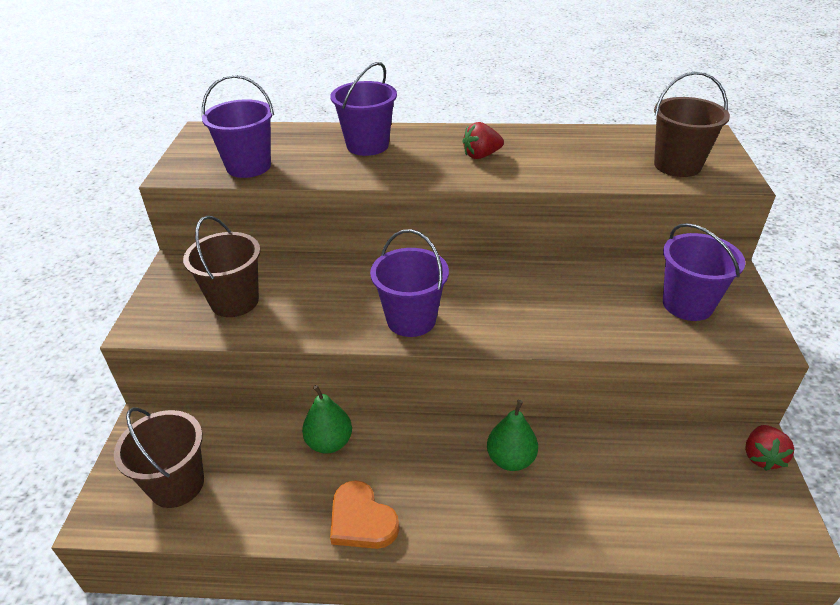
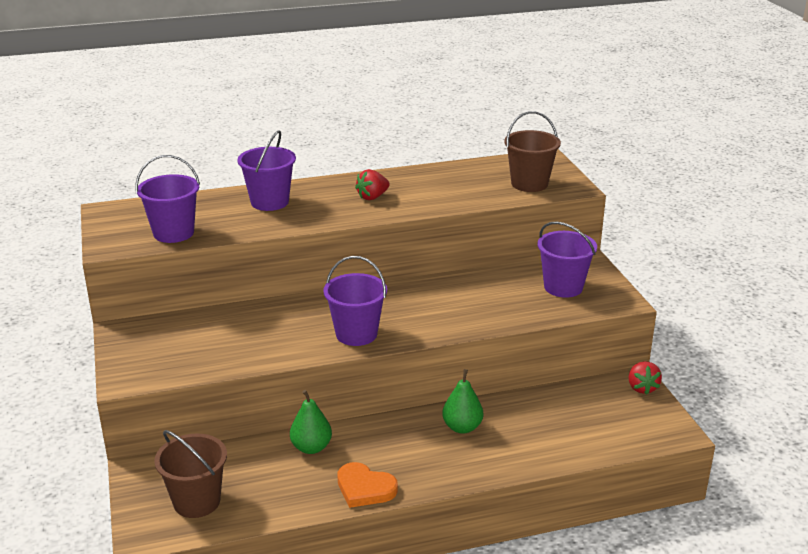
camera: 20 degrees left, 10 degrees down
(234, 301) = (196, 348): brown bucket -> none

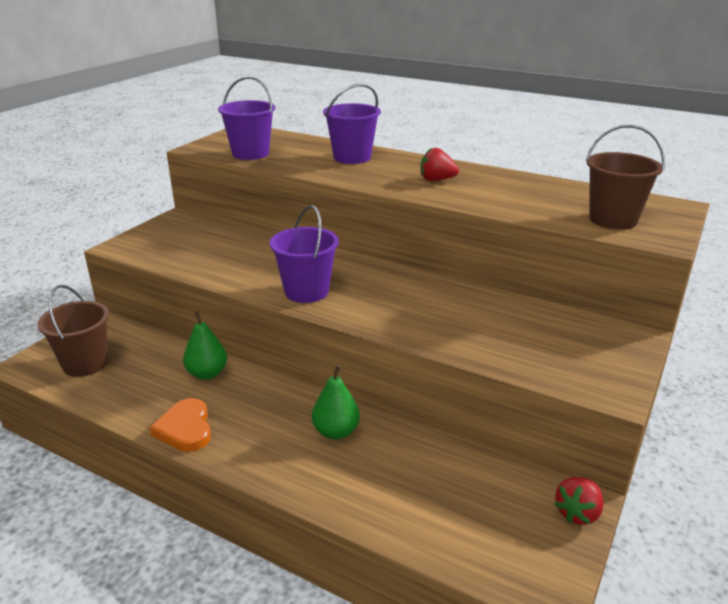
camera: 45 degrees right, 0 degrees up
(563, 287) = (563, 346): purple bucket -> none

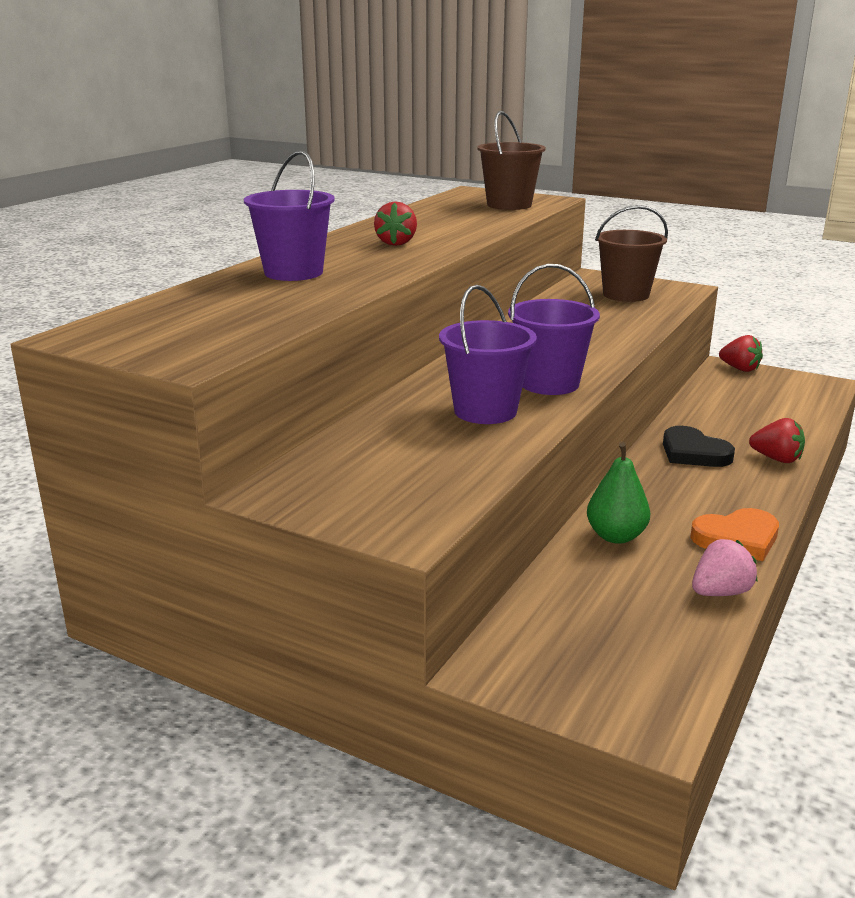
camera: 90 degrees left, 5 degrees down
(85, 363) = (626, 652): brown bucket -> brown bucket (626, 295)
(123, 407) = (720, 592): none -> pink strawberry
(250, 153) = (246, 323): purple bucket -> purple bucket (485, 411)
(318, 484) = (776, 459): none -> red strawberry
(336, 432) = (693, 452): green pear -> black heart

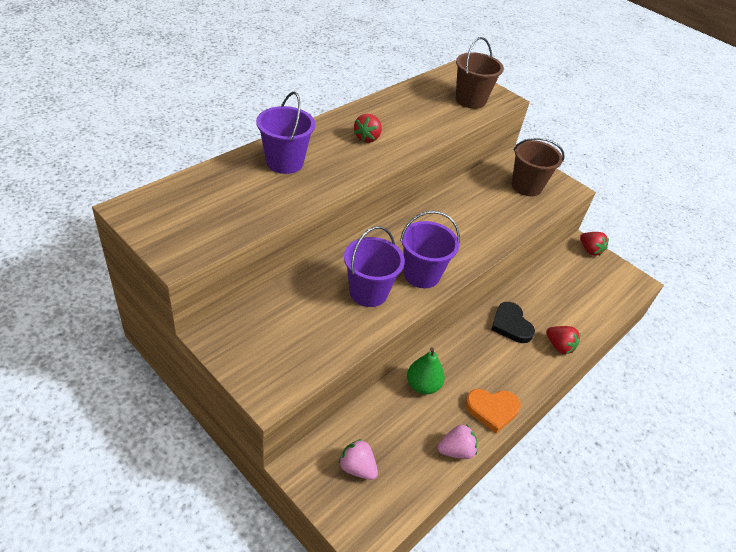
camera: 10 degrees right, 20 degrees up
(582, 647) = (357, 468): none -> pink strawberry

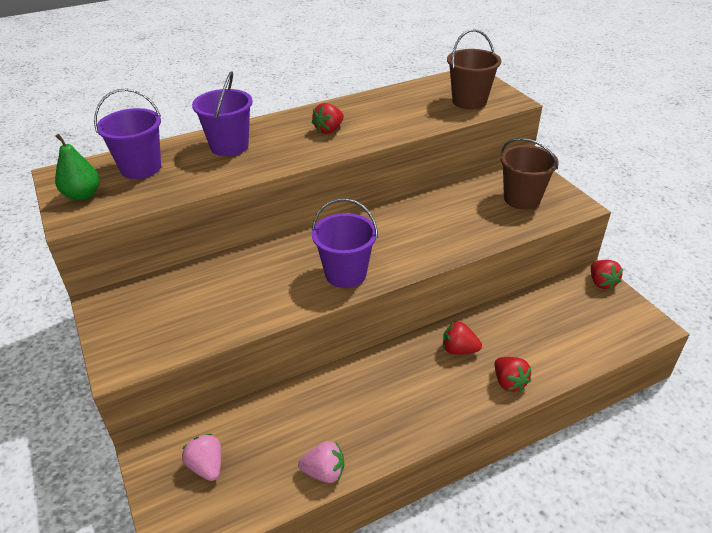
camera: 25 degrees right, 5 degrees down
(368, 292) = (277, 284): purple bucket -> purple bucket (141, 168)
(422, 385) = (322, 396): green pear -> green pear (82, 195)
(492, 409) = (389, 437): orange heart -> none
(511, 325) = (459, 350): black heart -> red strawberry

